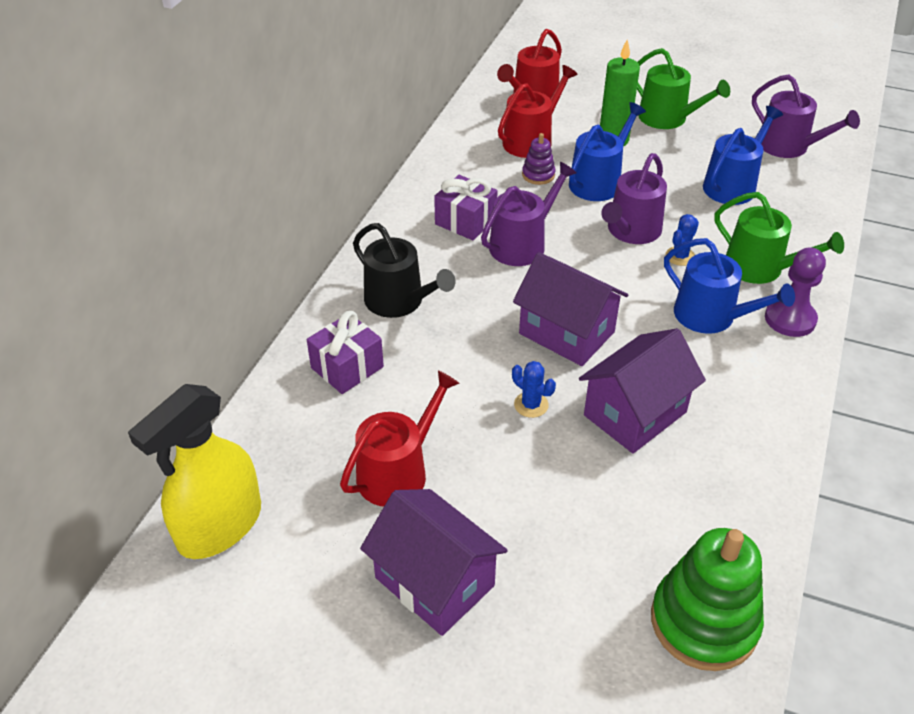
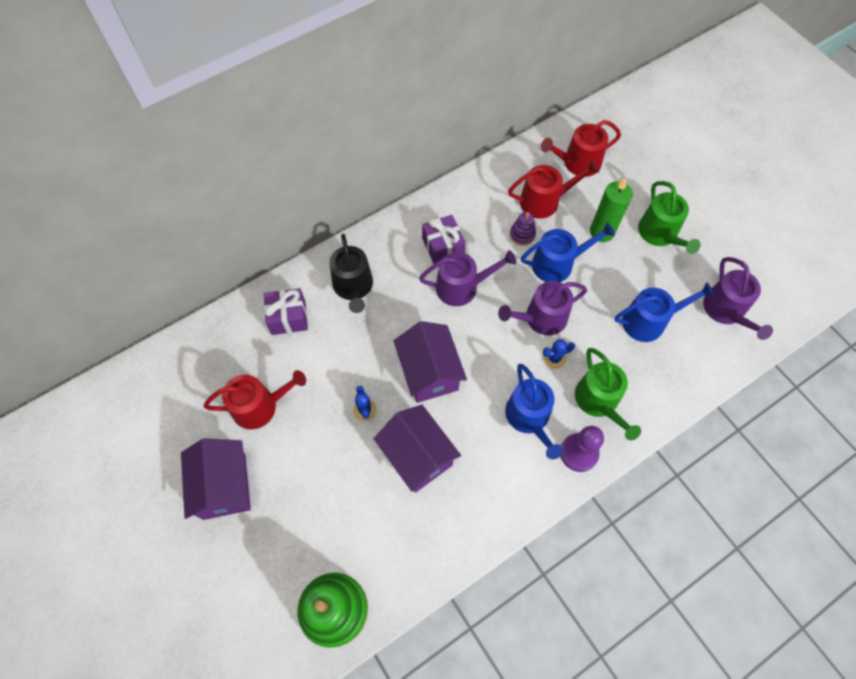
camera: 35 degrees right, 20 degrees up
(219, 526) = (153, 380): yellow spray bottle -> none
(635, 413) = (417, 456): purple house -> purple house turned 60 degrees clockwise

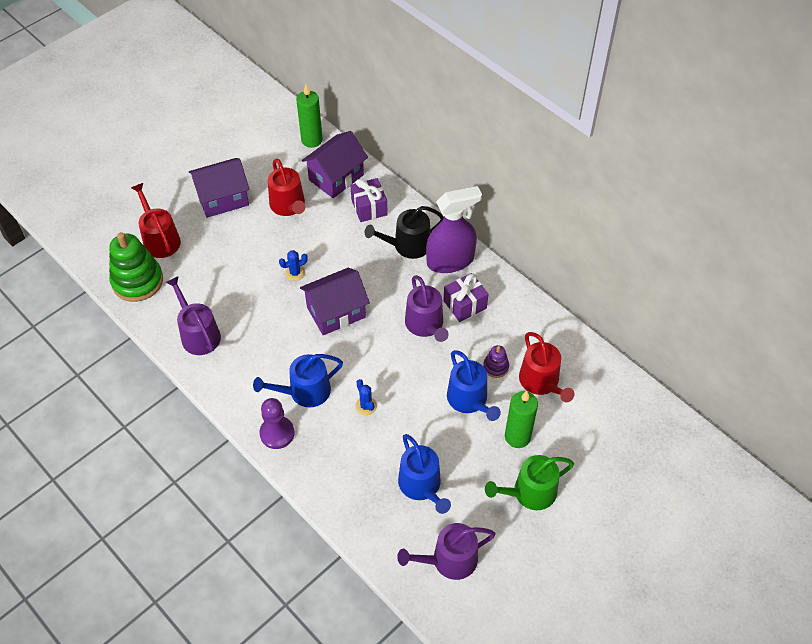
camera: 80 degrees right, 10 degrees down
(160, 367) = (312, 140): none -> green candle
(384, 250) = (450, 261): none -> purple spray bottle
(417, 456) = (260, 315): purple house -> purple house (336, 177)
(541, 318) = (406, 391): purple watering can -> purple watering can (198, 334)
(577, 163) = (600, 408): red watering can -> red watering can (160, 239)
(599, 401) = (328, 446): green watering can -> none

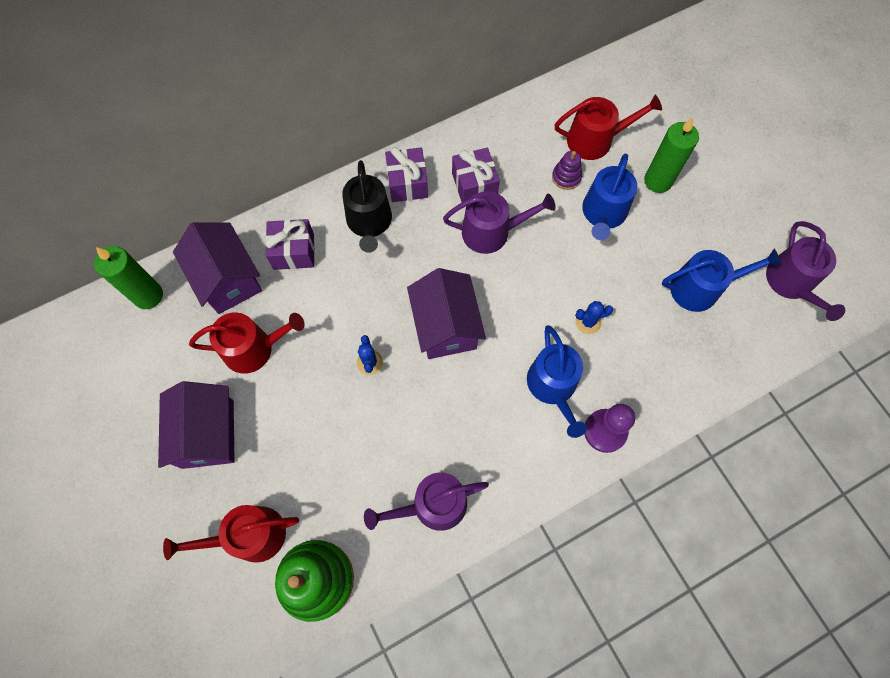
camera: 75 degrees left, 15 degrees up
(450, 261) = (407, 183): purple spray bottle -> purple gift
(469, 400) = (603, 214): blue watering can -> blue watering can turned 120 degrees clockwise
(529, 492) = (725, 188): green watering can -> none

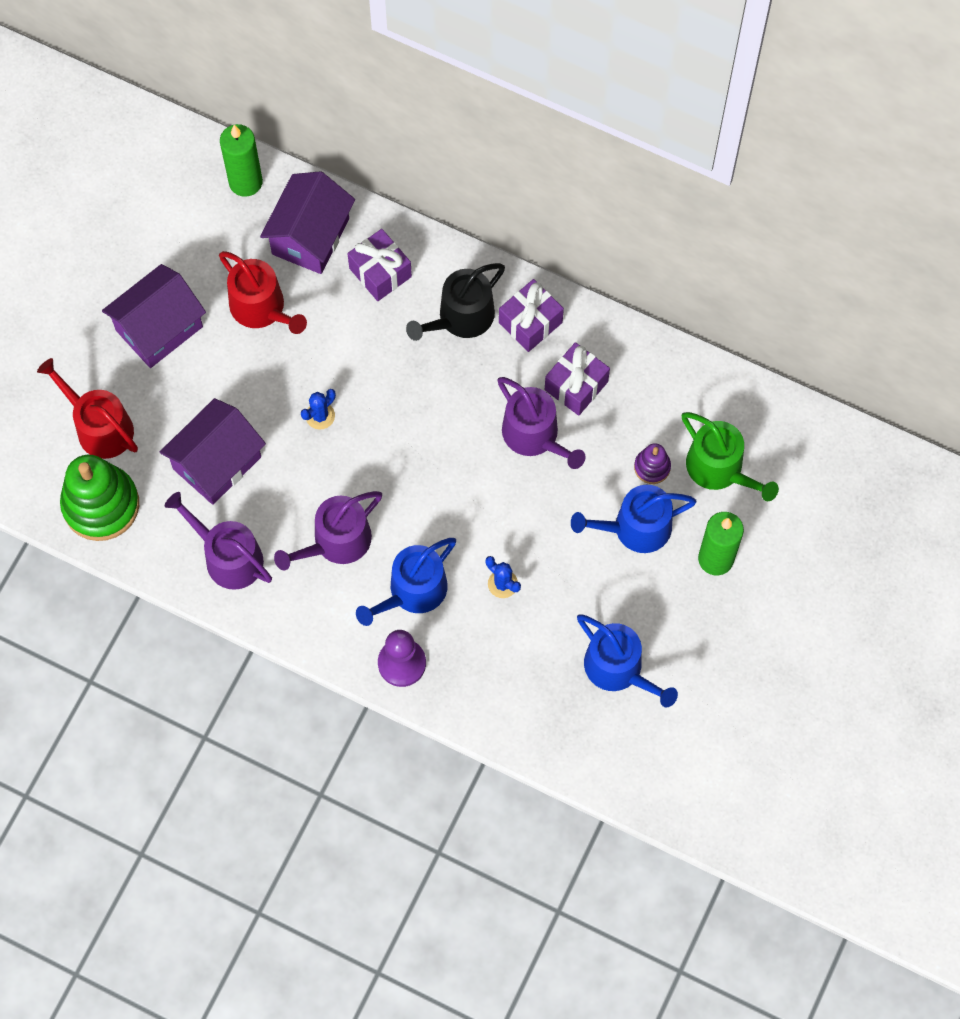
camera: 55 degrees right, 0 degrees up
(446, 326) = (404, 458): purple house -> purple house (217, 463)
(595, 140) = (719, 469): red watering can -> green watering can
(791, 283) = (689, 754): purple watering can -> purple watering can (336, 542)

